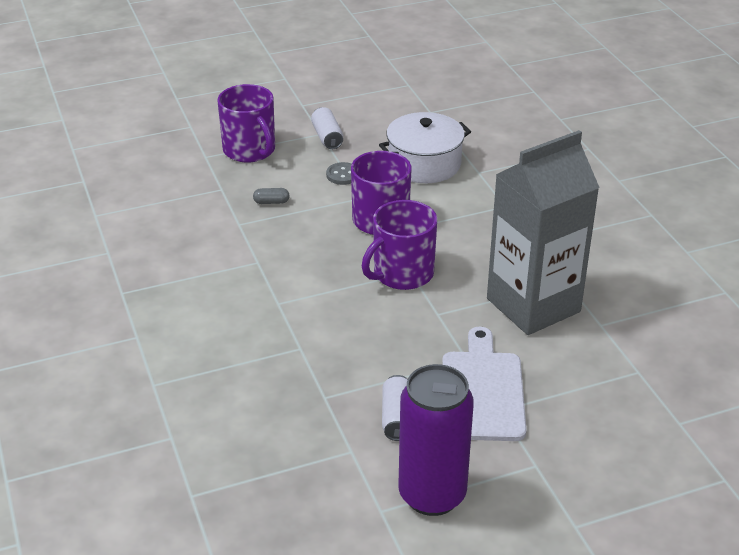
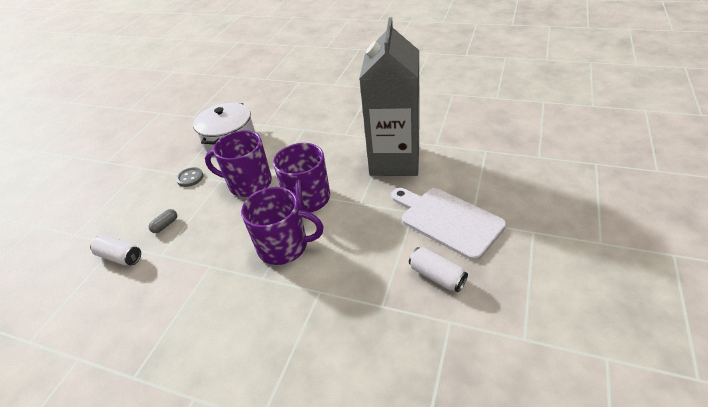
camera: 45 degrees left, 5 degrees up
(250, 150) = (105, 208): purple mug -> purple mug (284, 246)
(327, 137) = (149, 166): white can -> white can (120, 257)
(432, 495) = (527, 299): purple can -> none

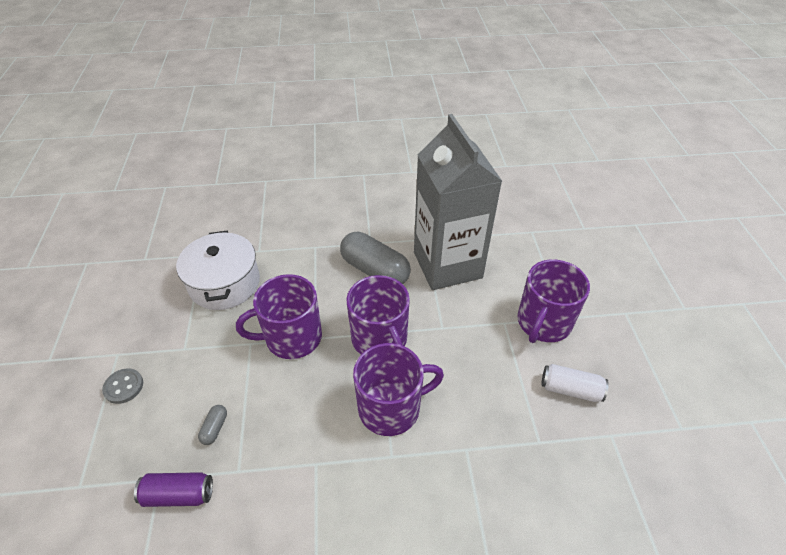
camera: 30 degrees left, 5 degrees up
(120, 257) = (178, 494): white can -> purple can
(190, 178) = (204, 351): grey button -> grey button (124, 387)
(336, 153) = (375, 270): none -> grey capsule
(447, 220) = (543, 323): white cutting board -> purple mug

